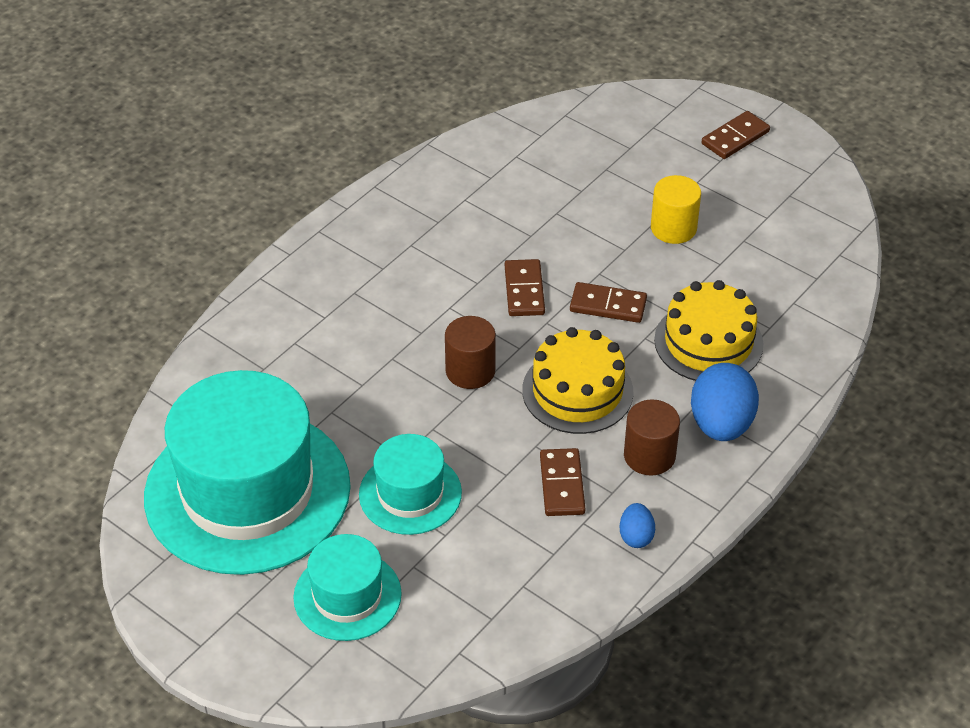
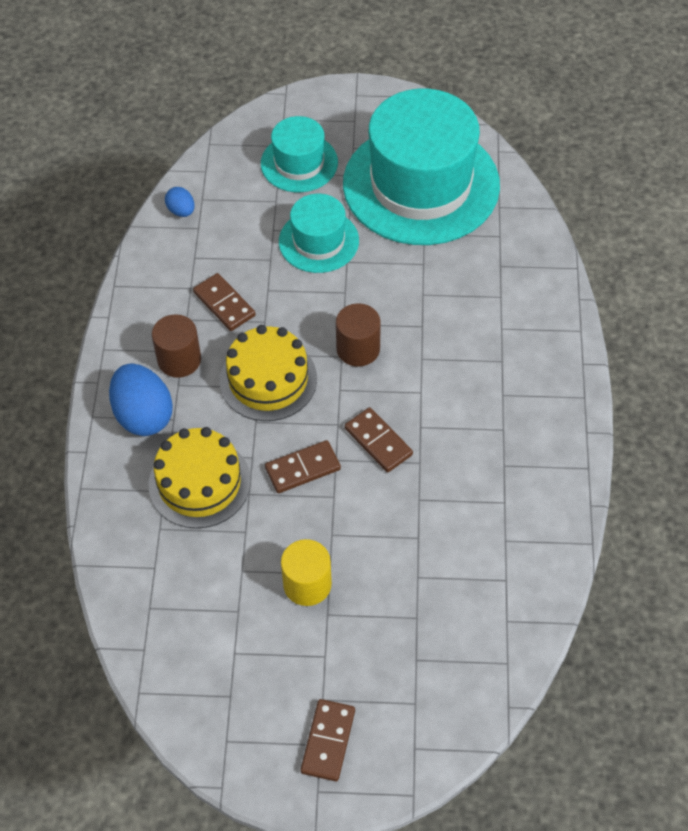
camera: 145 degrees right, 10 degrees up
(636, 536) = (148, 298): blue egg -> blue egg (181, 211)

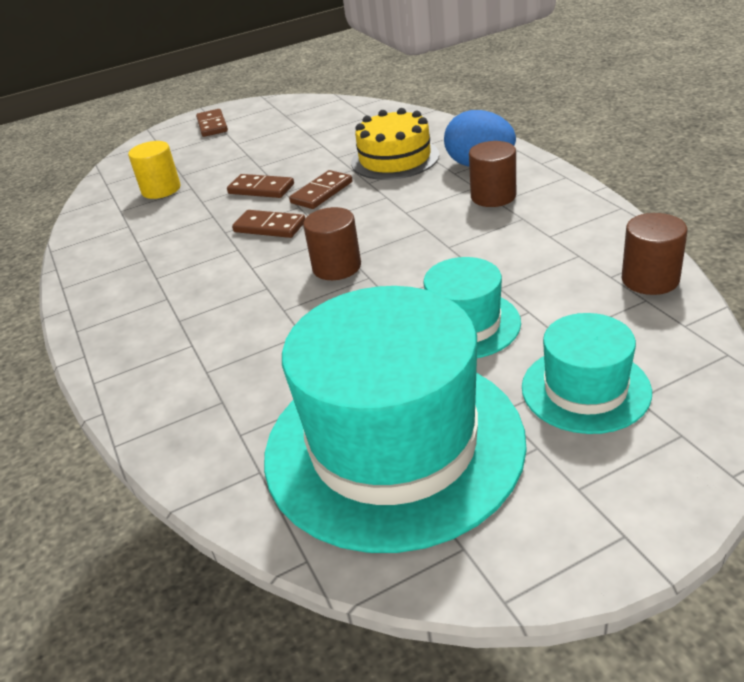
camera: 155 degrees right, 20 degrees down
(181, 211) = (650, 279): blue egg -> brown cylinder
(224, 304) = (501, 239): brown domino -> brown domino (261, 189)
(268, 379) = (401, 218): yellow cake -> none
(307, 584) = (271, 157): yellow cylinder -> yellow cylinder (161, 189)

